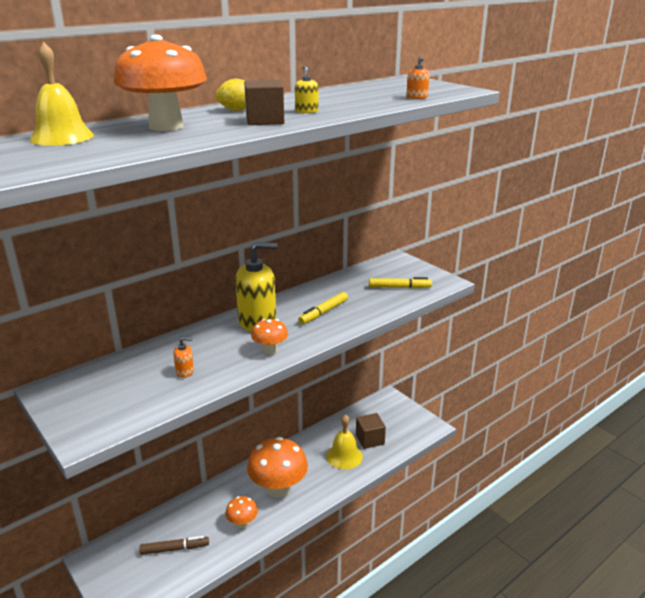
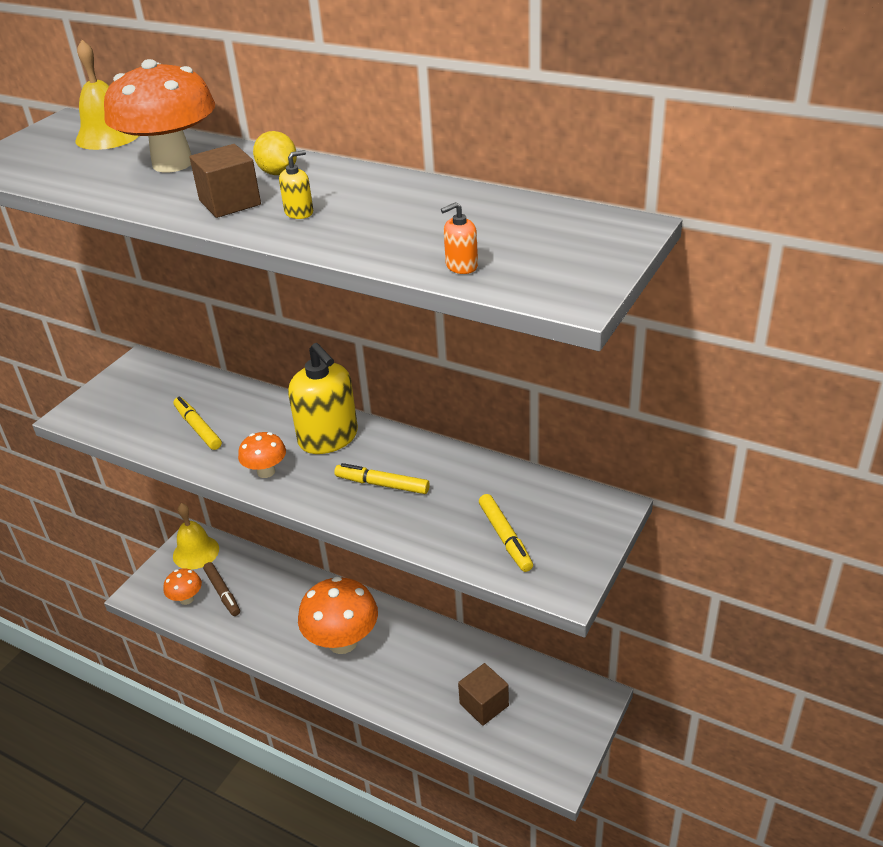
camera: 70 degrees right, 10 degrees up
(185, 372) = (198, 428): orange soap dispenser -> yellow marker
(242, 523) = (276, 631): orange mushroom -> orange mushroom (186, 599)
(344, 456) = (433, 687): yellow bell -> yellow bell (196, 552)

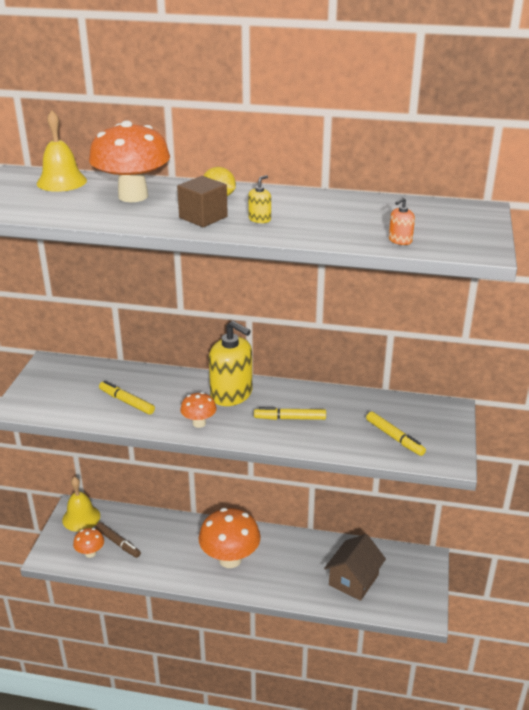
camera: 20 degrees left, 5 degrees down
(484, 704) = (353, 580): brown cube -> brown house

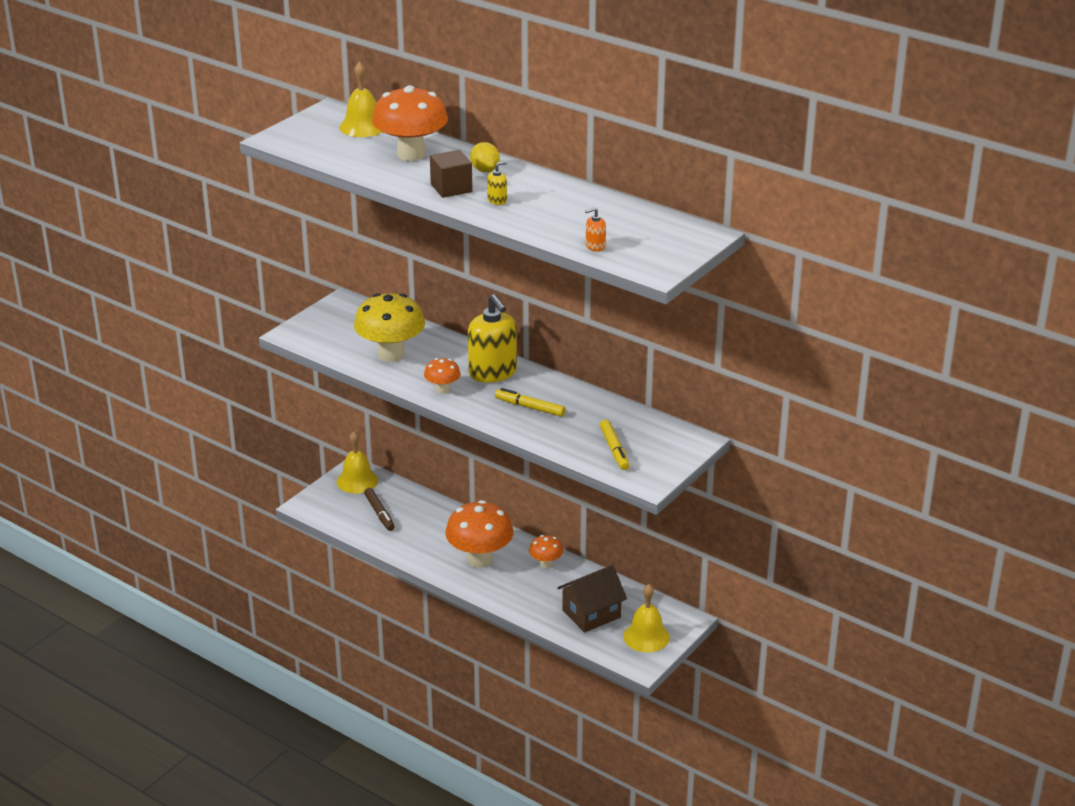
camera: 25 degrees right, 0 degrees up
(90, 553) = (348, 514): orange mushroom -> orange mushroom (546, 564)
(126, 402) = (391, 354): yellow marker -> yellow mushroom
(410, 586) = (646, 636): none -> yellow bell

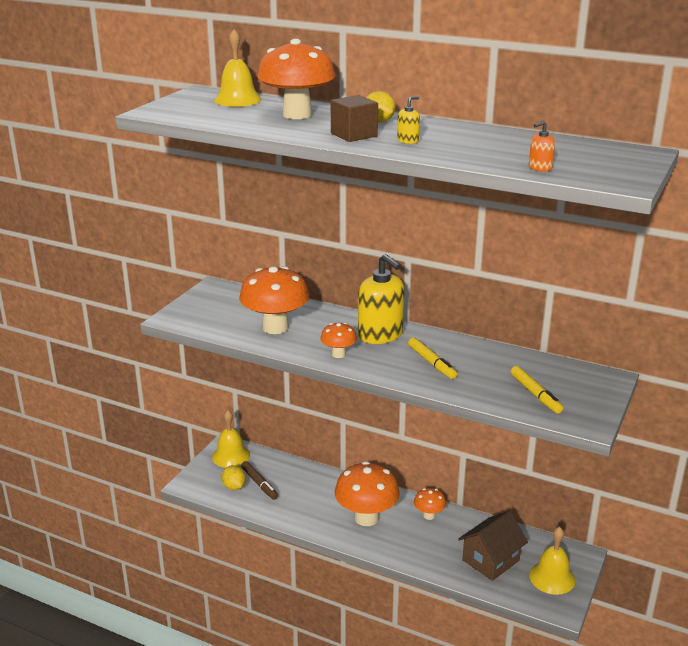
camera: 10 degrees left, 5 degrees down
(352, 513) = (234, 487): none -> yellow lemon
(391, 354) = (275, 327): yellow mushroom -> orange mushroom
(530, 407) = (431, 363): yellow marker -> yellow marker turned 135 degrees counterclockwise

